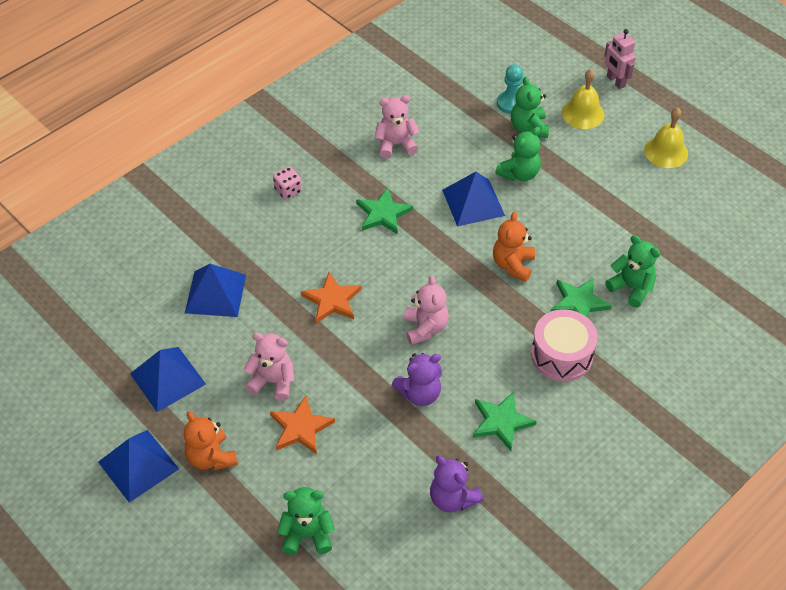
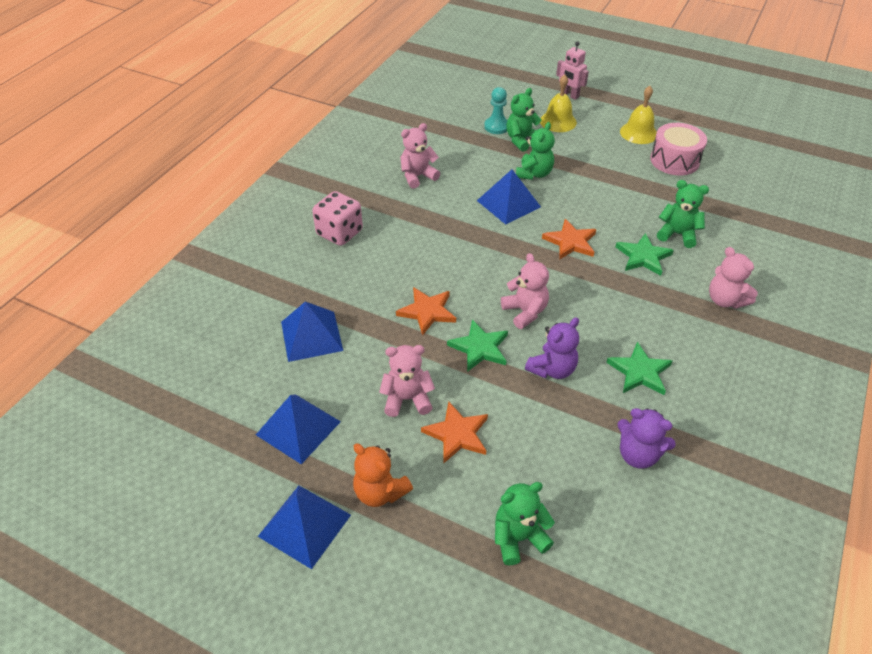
camera: 20 degrees left, 5 degrees down
(288, 190) = (339, 233): pink dice -> pink dice, size x1.72
(383, 214) = (436, 230): green star -> green star (479, 348)
(513, 265) = (570, 242): orange teddy bear -> orange star
(528, 128) = (521, 140): green teddy bear -> green teddy bear turned 75 degrees clockwise
(561, 355) = (655, 301): pink drum -> pink drum (674, 160)
(634, 375) = (725, 300): none -> pink teddy bear

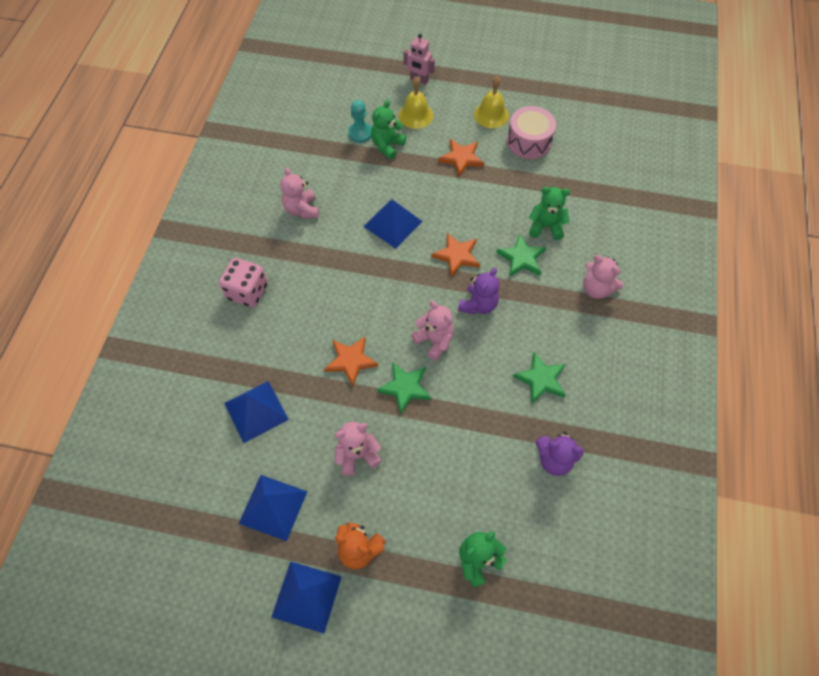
camera: 15 degrees left, 15 degrees up
(417, 176) = (302, 209): pink teddy bear -> pink teddy bear turned 60 degrees counterclockwise
(457, 434) = (407, 478): orange star -> orange star (461, 158)
(534, 174) = (407, 184): green teddy bear -> none
(552, 369) = (470, 394): purple teddy bear -> purple teddy bear (478, 305)

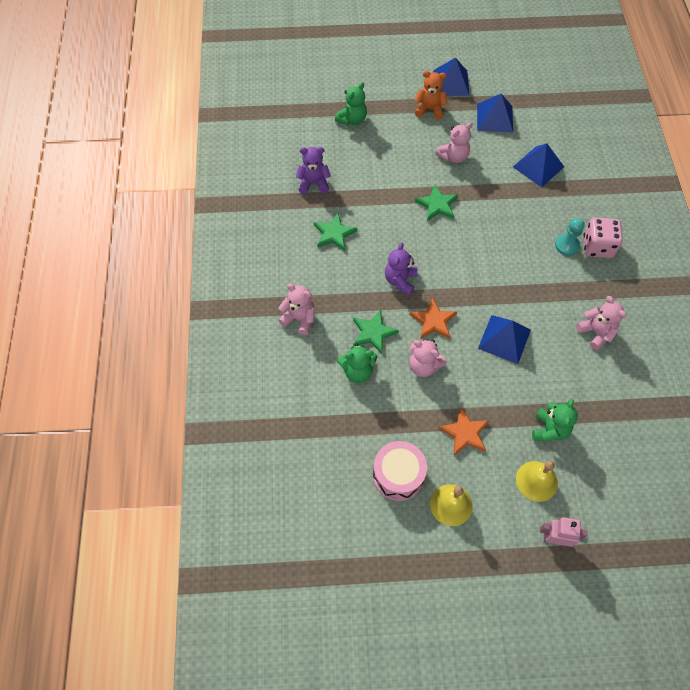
camera: 165 degrees right, 0 degrees up
(351, 361) = (486, 214): orange star -> none
(360, 133) = (585, 439): turquoise pawn -> turquoise pawn (567, 245)
(434, 341) = (427, 243): pink teddy bear -> pink teddy bear (424, 366)

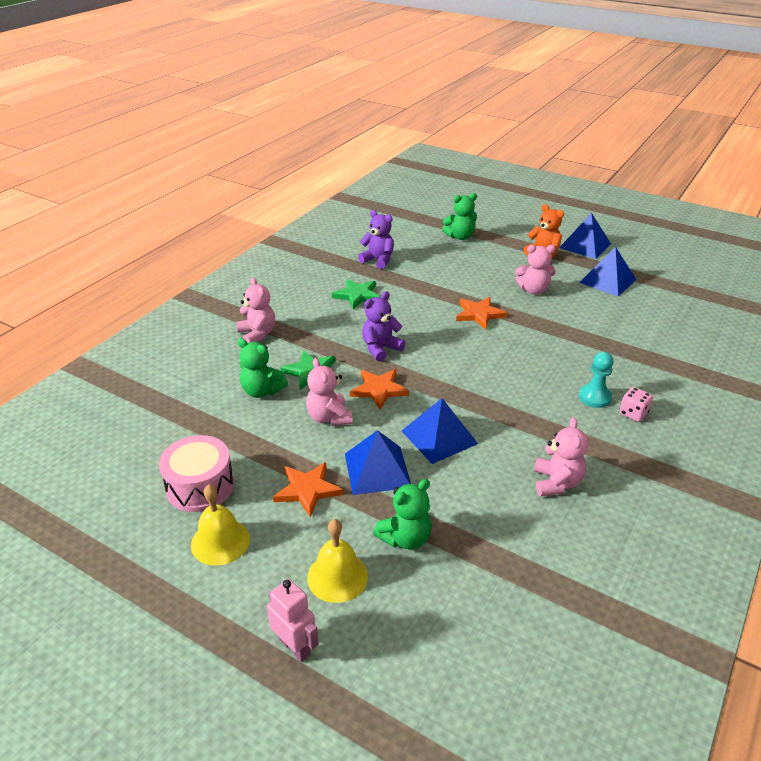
camera: 35 degrees right, 25 degrees down
(437, 205) = (479, 314): green star -> orange star
(538, 166) = (622, 328): blue pyramid -> blue pyramid (377, 470)
(597, 247) = (633, 413): pink dice -> pink dice, size x0.58

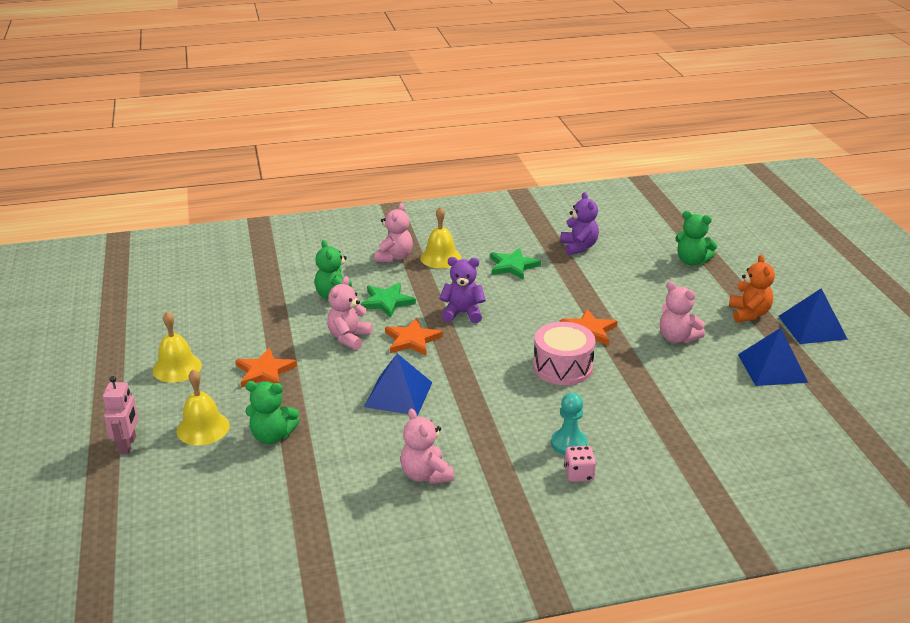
camera: 45 degrees right, 5 degrees down
(200, 486) = (213, 331): pink drum -> pink drum (563, 367)
(294, 316) = (440, 258): none -> yellow bell
(377, 470) = (323, 387): blue pyramid -> none
(556, 483) = (426, 475): pink teddy bear -> pink teddy bear turned 105 degrees clockwise

